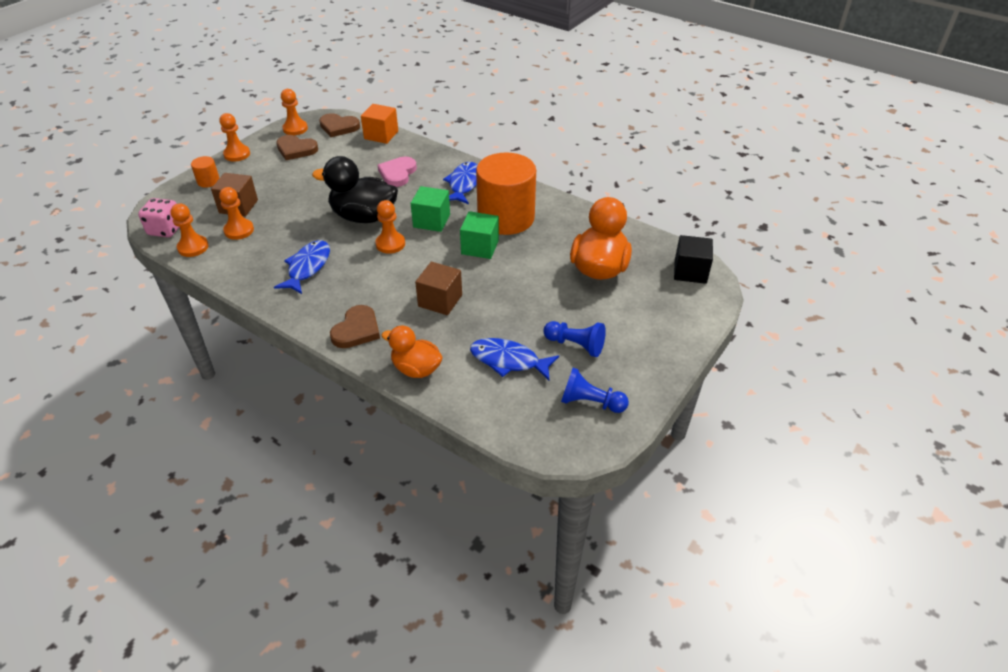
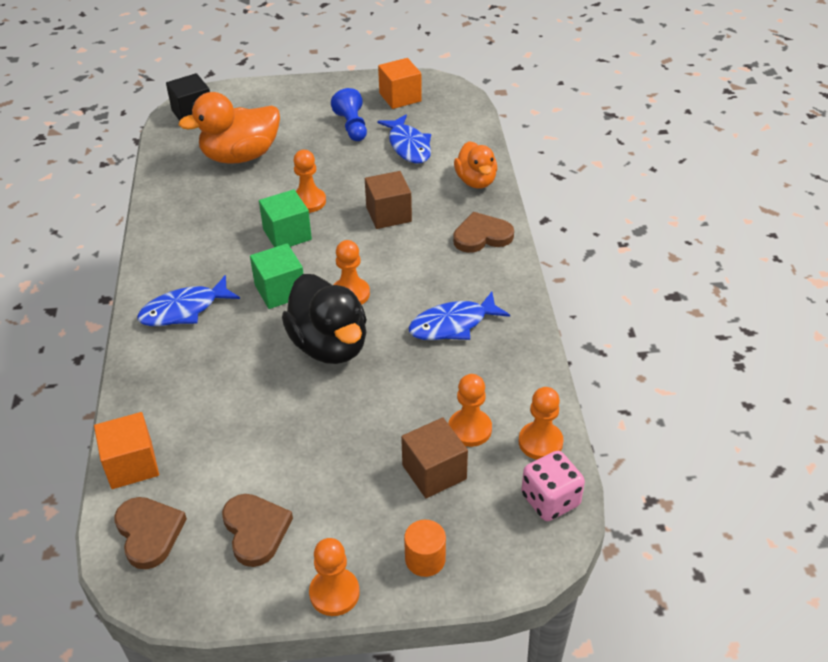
camera: 130 degrees left, 0 degrees up
(295, 129) = (200, 585): orange pawn -> orange pawn (308, 201)
(397, 173) = (214, 379): pink heart -> none
(506, 218) = (219, 245): orange cylinder -> none
(590, 402) = (400, 97): blue pawn -> orange cube

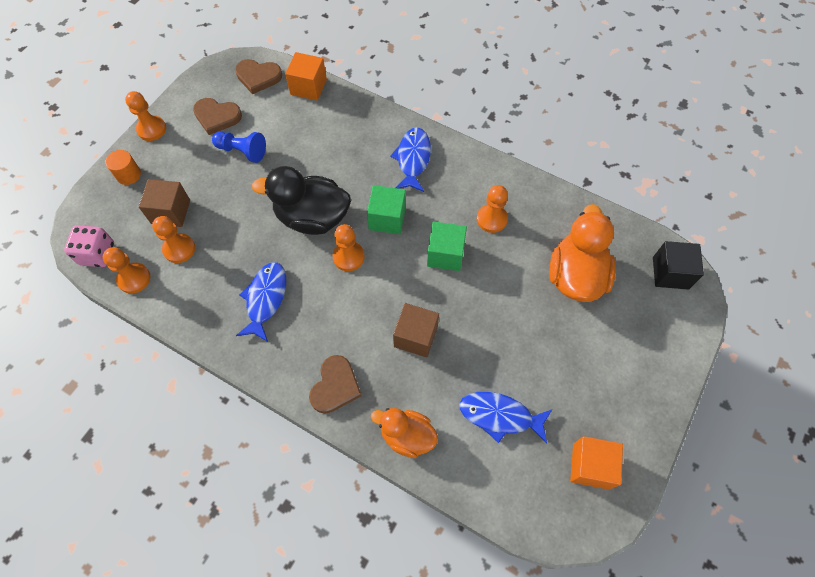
camera: 125 degrees right, 20 degrees up
(308, 201) = (475, 290): orange pawn -> orange pawn (491, 219)
(352, 126) = (565, 388): blue pawn -> blue pawn (242, 151)

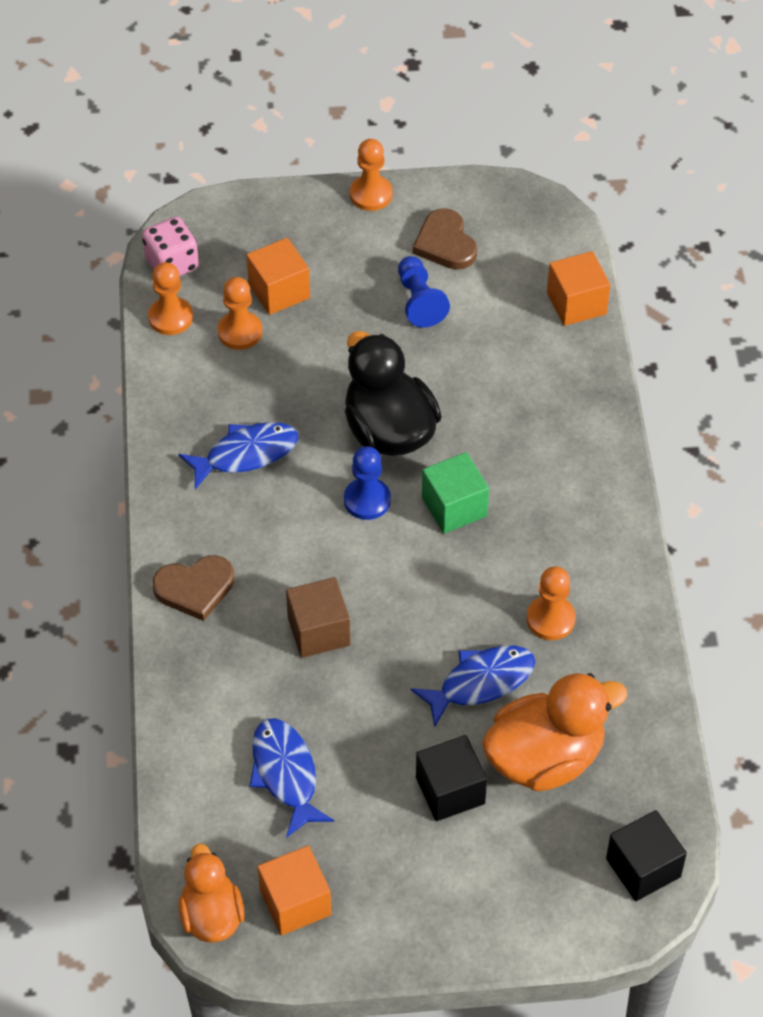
camera: 55 degrees right, 10 degrees down
(128, 175) = (292, 218): orange cylinder -> none
(171, 212) = (279, 291): brown cube -> orange cube
(258, 77) = (542, 243): brown heart -> none
(348, 257) = (367, 500): orange pawn -> blue pawn
(407, 436) = (190, 693): orange duck -> orange duck (211, 915)
(413, 159) = (566, 481): blue fish -> blue fish (481, 682)
(445, 254) = (455, 598): green cube -> none
(566, 335) = (450, 790): none -> black cube

